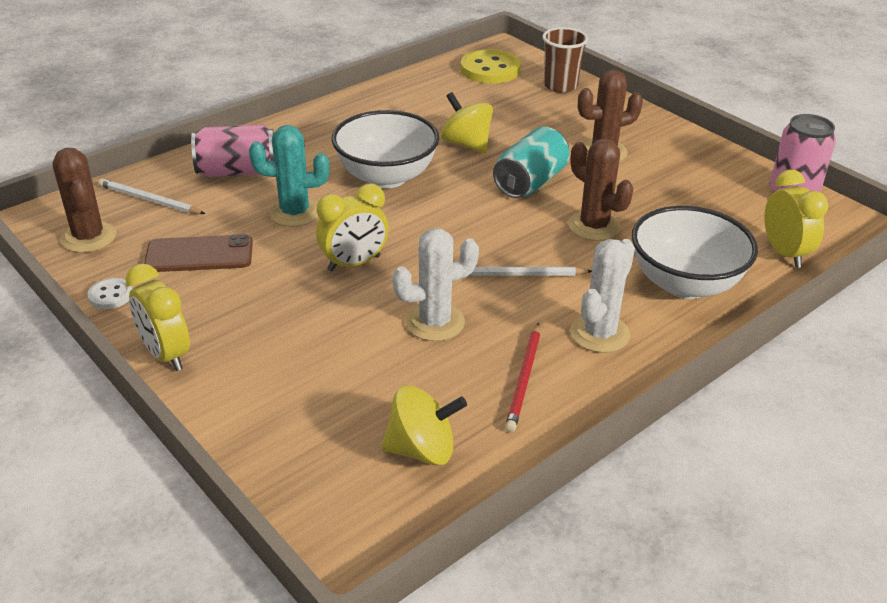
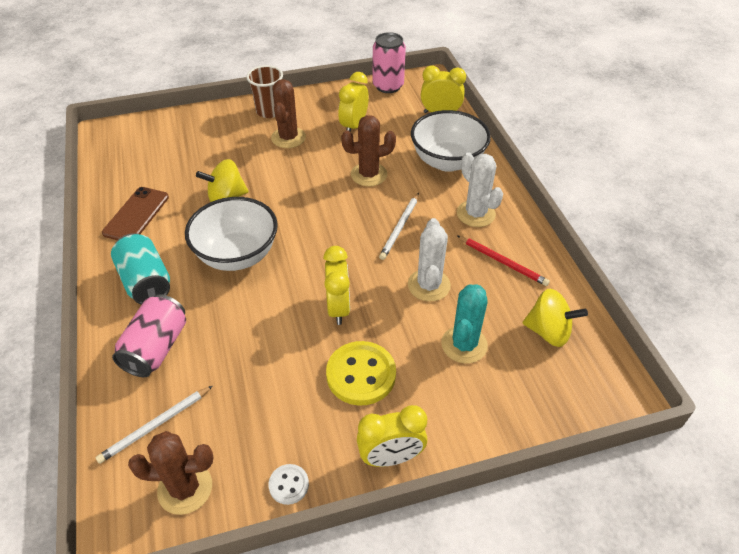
camera: 65 degrees left, 10 degrees up
(199, 254) = (267, 405): brown phone -> brown phone (136, 215)
(294, 213) = (248, 325): turquoise cactus -> turquoise cactus (464, 344)
(422, 449) = (548, 331): yellow spinning top -> yellow spinning top turned 90 degrees clockwise
(490, 69) = (130, 148): yellow button -> yellow button (361, 375)
(530, 182) = (299, 184): turquoise can -> turquoise can (146, 282)
(560, 86) = (187, 124): brown cup -> brown cup (269, 111)
(676, 190) = (354, 126): none -> yellow clock

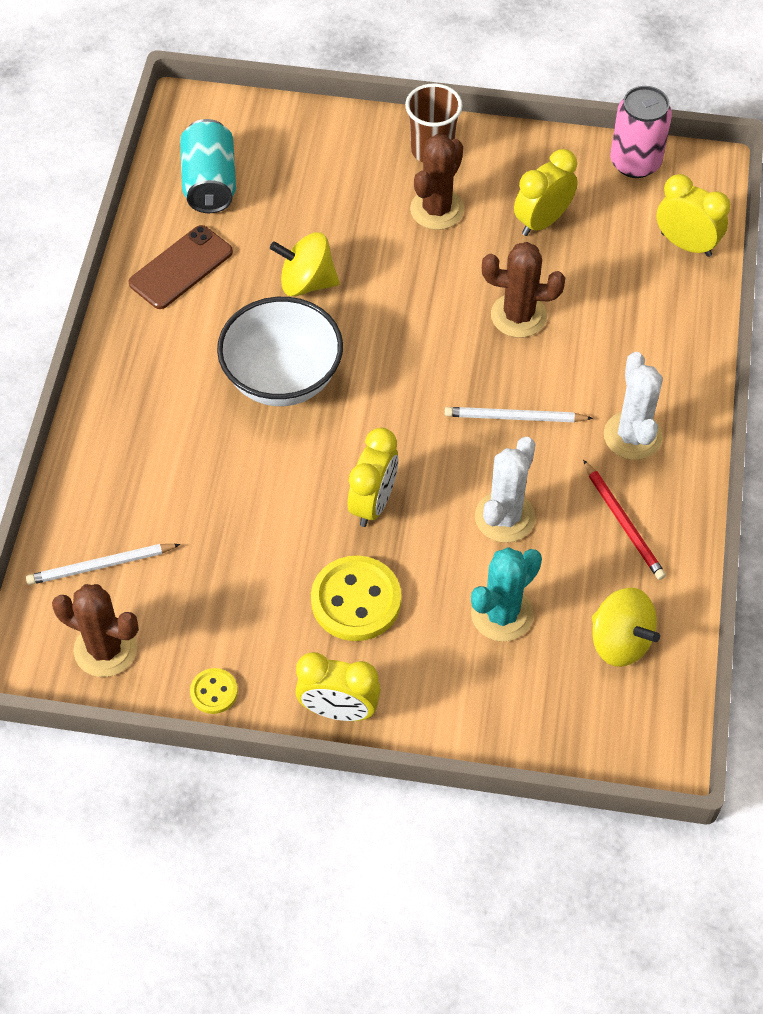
camera: 25 degrees right, 10 degrees up
(146, 282) = (157, 374): turquoise can -> turquoise can (210, 183)
(156, 348) = (136, 470): pink can -> none
(289, 485) = (214, 692): white button -> yellow button
(400, 227) = (515, 417): white pencil -> white pencil turned 45 degrees clockwise
(447, 161) = (644, 334): white bowl -> none

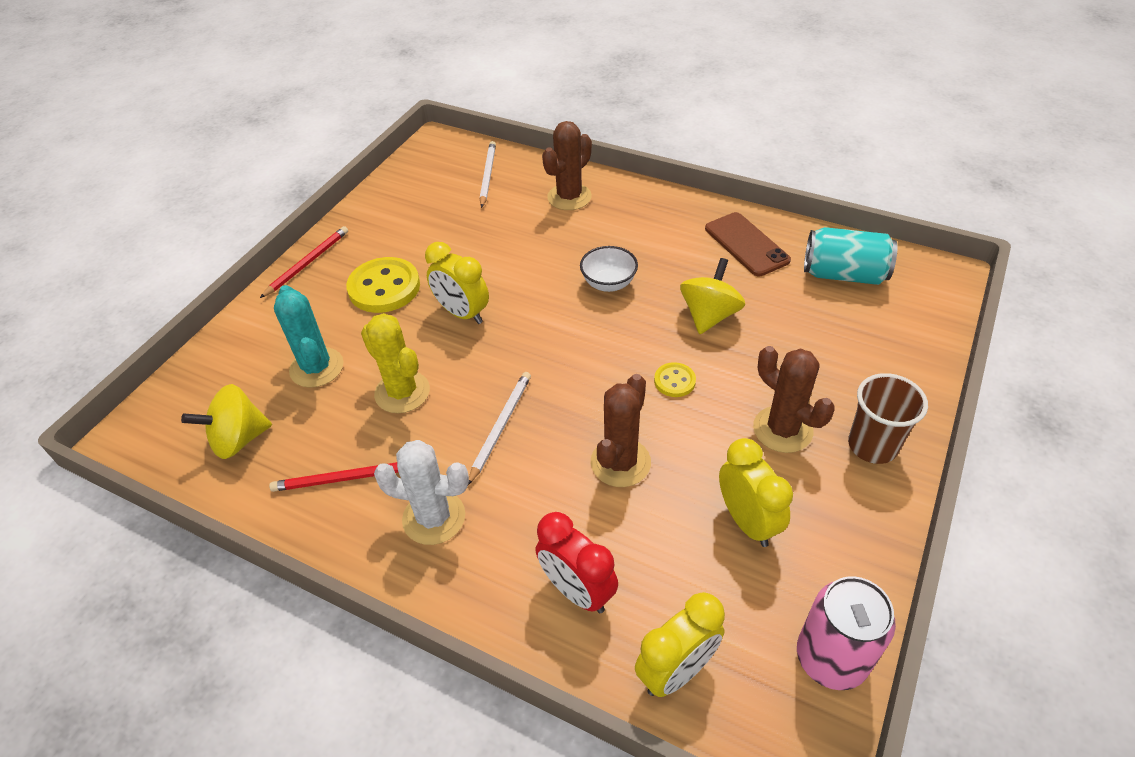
camera: 110 degrees right, 10 degrees down
(105, 649) = (425, 171): brown cactus -> brown cactus (569, 197)
(214, 692) = (363, 210): yellow button -> yellow button (674, 381)
(282, 378) = (608, 283): white bowl -> white bowl, size x0.54
(338, 710) = (307, 263): yellow clock -> red pencil
(504, 517) = (402, 392): white cactus -> yellow cactus
(652, 316) = (577, 591): none -> red clock

